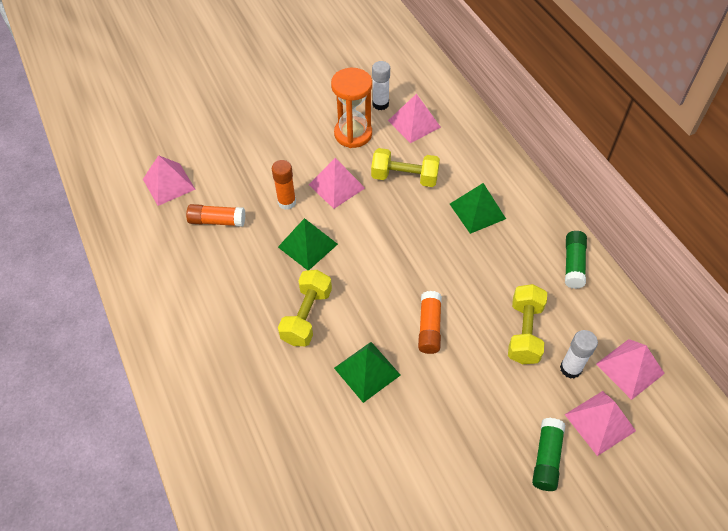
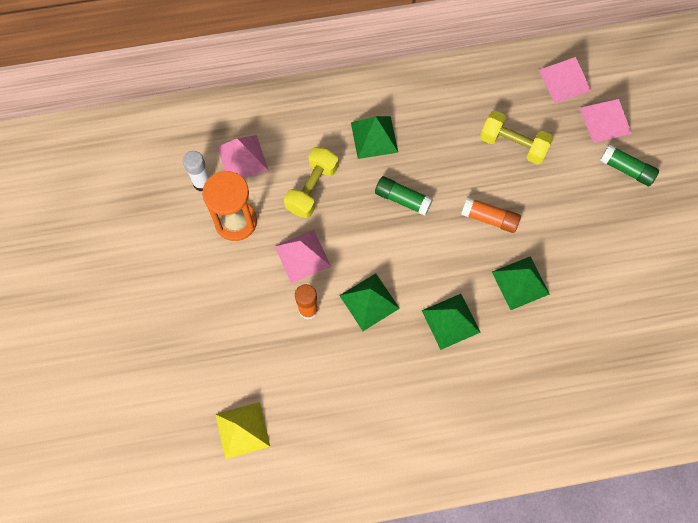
camera: 75 degrees left, 15 degrees up
(169, 184) = (242, 430): pink pyramid -> yellow pyramid
(217, 221) = (311, 385): orange glue stick -> none
(306, 316) = (451, 321): yellow dumbbell -> green pyramid
(570, 368) = (555, 123): white glue stick -> none
(573, 264) = (455, 81): green glue stick -> green glue stick (402, 199)

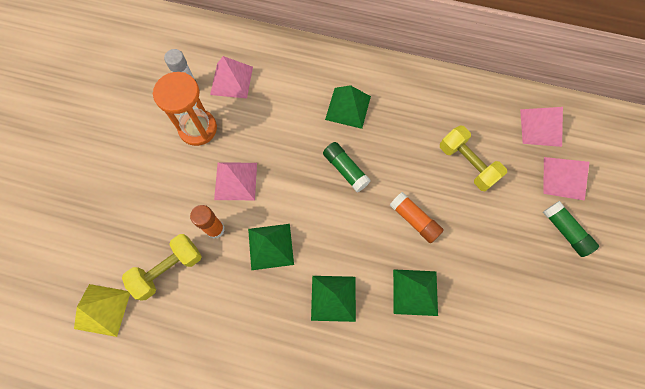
camera: 25 degrees right, 0 degrees up
(312, 188) = (274, 128): yellow dumbbell -> yellow dumbbell (168, 269)

